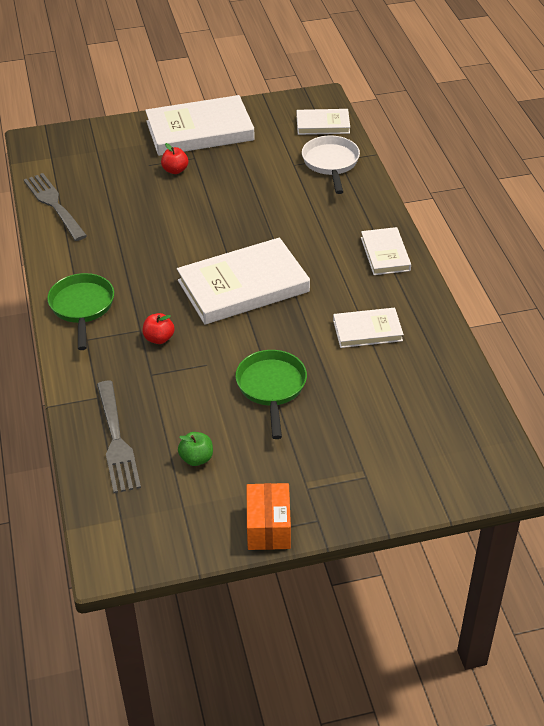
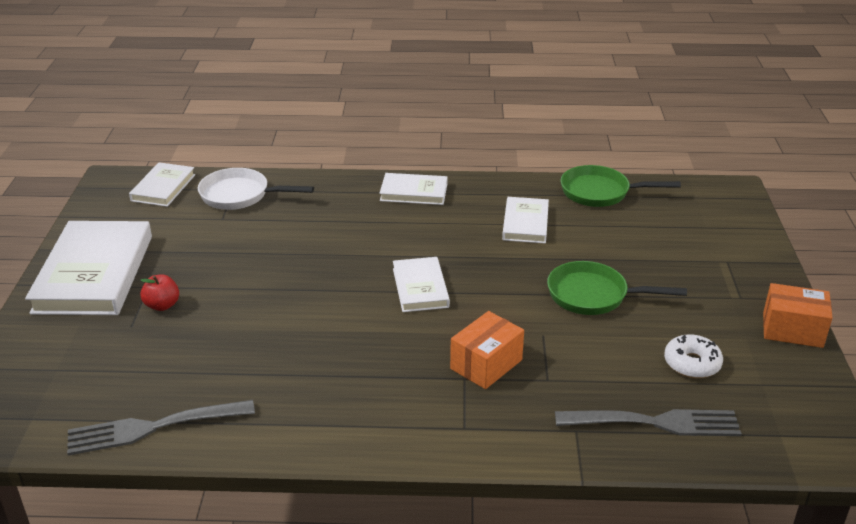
camera: 75 degrees left, 10 degrees down
(82, 307) = (399, 424): green pan -> green pan (600, 192)
(159, 338) = (486, 364): red apple -> orange box
(196, 458) = (692, 363): green apple -> white donut
(243, 286) = (420, 288): white book -> white book, size x0.54

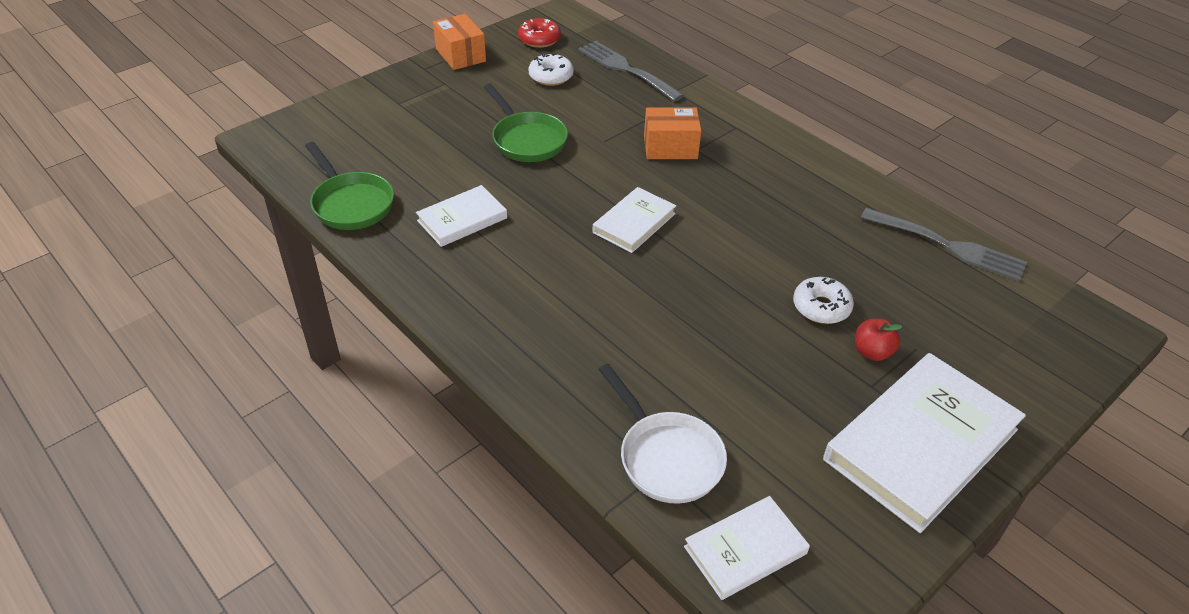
camera: 135 degrees left, 10 degrees up
(223, 313) = (821, 307): none -> white donut
(414, 192) = (491, 321): white book -> none
(785, 398) = (539, 39): none -> red donut

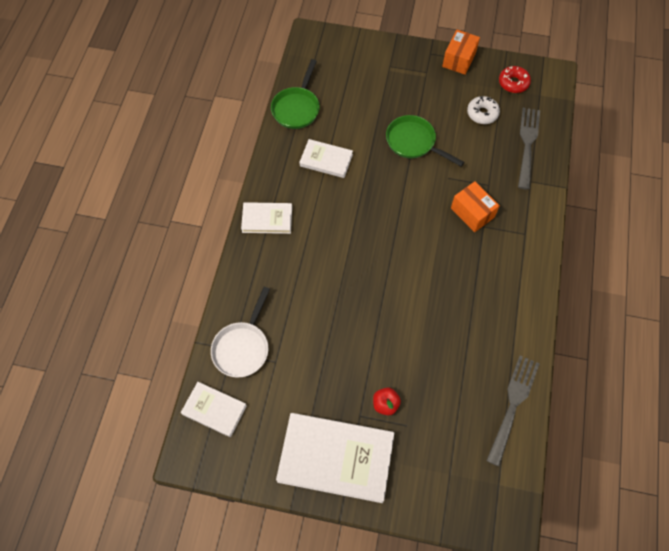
camera: 55 degrees right, 20 degrees up
(526, 140) = (413, 142): green pan -> green pan turned 105 degrees clockwise
(634, 223) = (390, 236): white book -> white book (267, 219)
(821, 307) = (400, 362): white donut -> none
(948, 246) = (513, 405): grey fork -> grey fork turned 150 degrees counterclockwise

